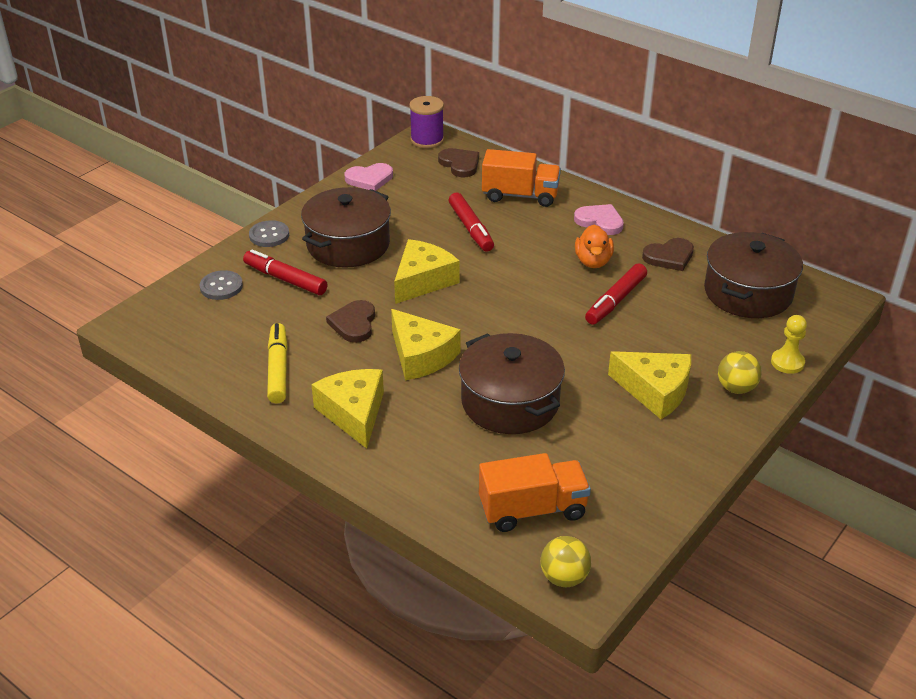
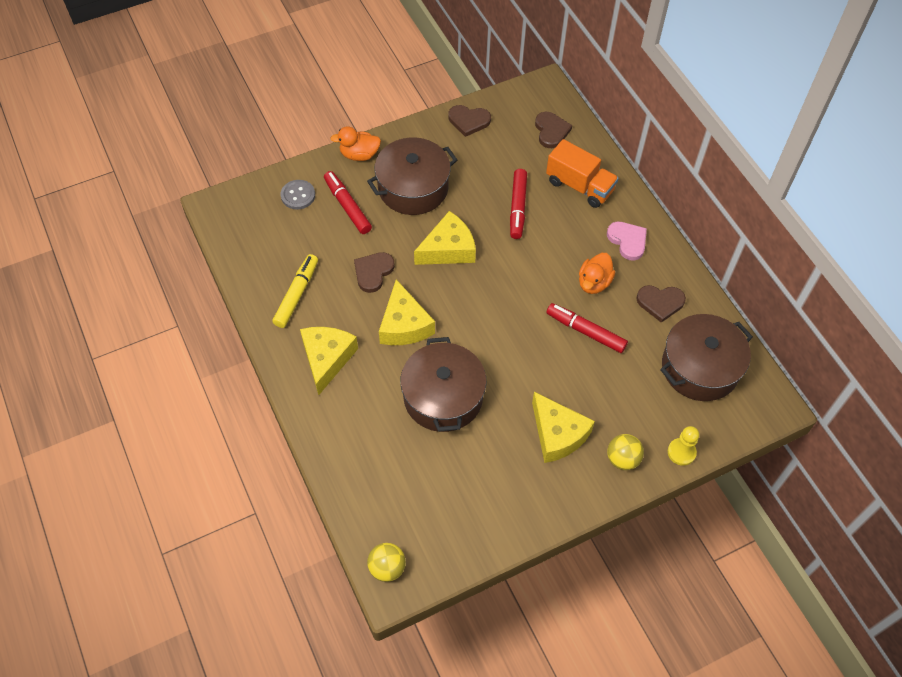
camera: 25 degrees right, 20 degrees up
(269, 235) = (359, 155): grey button -> orange duck
(369, 179) = (468, 121): pink heart -> brown heart
(427, 140) = (540, 92): purple spool -> none
(532, 510) = (400, 501): orange truck -> none
(615, 301) = (585, 331): red marker -> red marker turned 60 degrees clockwise

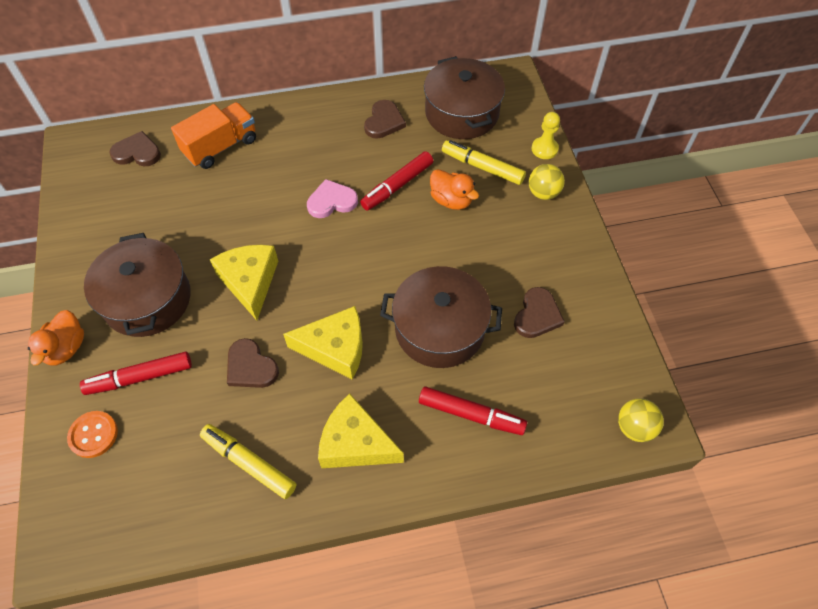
camera: 75 degrees left, 0 degrees up
(298, 195) = (93, 435): grey button -> orange button
(468, 121) = (80, 223): brown heart -> brown heart (537, 315)
(518, 208) = (223, 205): red marker -> red marker (471, 414)
(557, 434) = (506, 237): yellow cheese -> none
(594, 283) = (343, 165): orange duck -> orange duck (451, 200)
(627, 241) = (304, 127): pink heart -> pink heart (332, 201)
(635, 399) = (482, 167): none -> yellow marker

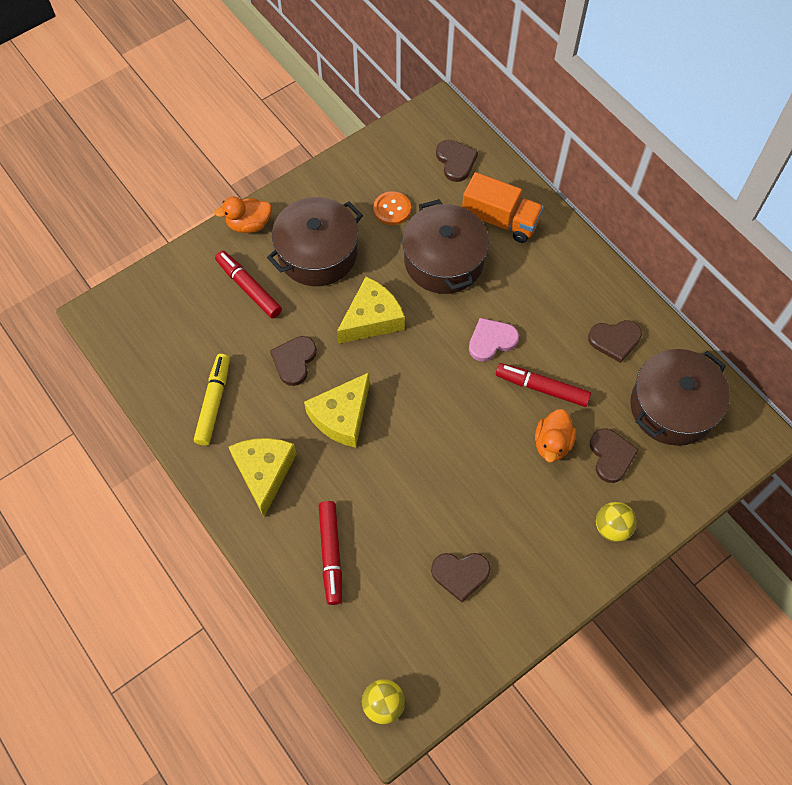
camera: 65 degrees right, 5 degrees up
(93, 435) = (190, 284): orange button -> orange button (392, 209)
(332, 201) = (491, 340): pink heart -> pink heart turned 75 degrees counterclockwise
(335, 348) = (342, 416): yellow cheese -> yellow cheese turned 60 degrees clockwise
(439, 329) = (403, 493): brown pot -> brown pot (444, 261)
(482, 167) = (611, 456): yellow marker -> brown heart
(544, 149) = (673, 508): yellow pawn -> none

